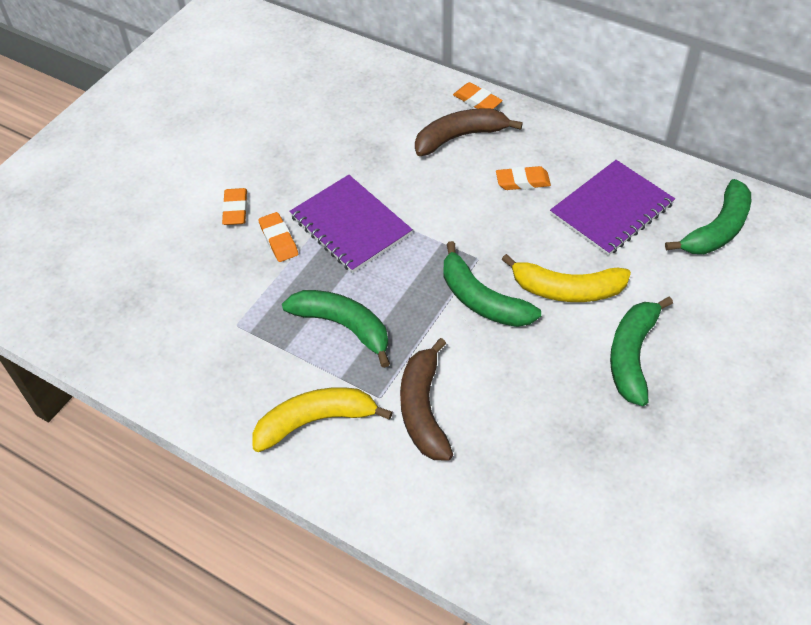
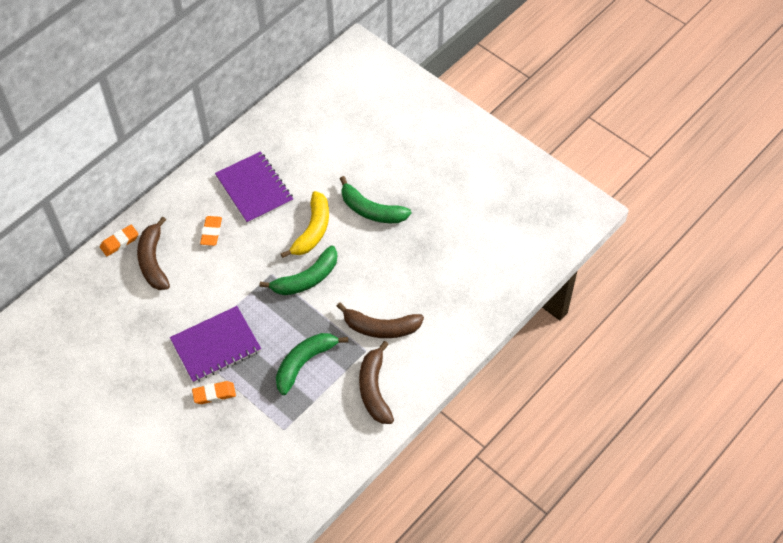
camera: 80 degrees left, 5 degrees up
(235, 209) = (174, 421): orange eraser -> none
(315, 421) = (374, 389): yellow banana -> brown banana
(717, 229) = (290, 138): green banana -> none

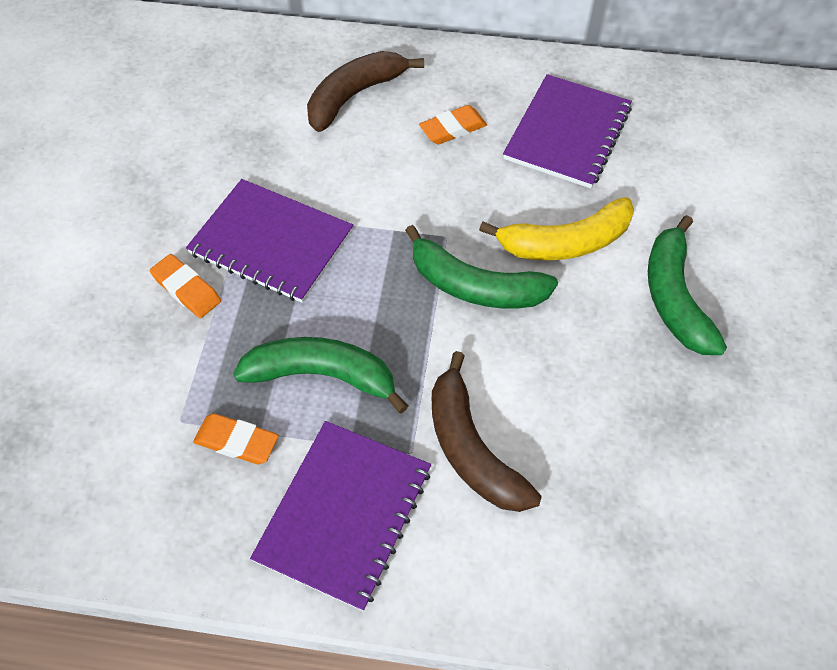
camera: 55 degrees right, 0 degrees up
(119, 242) = (354, 48): orange eraser -> orange eraser (237, 442)
(374, 389) = (344, 514): brown banana -> purple notebook

